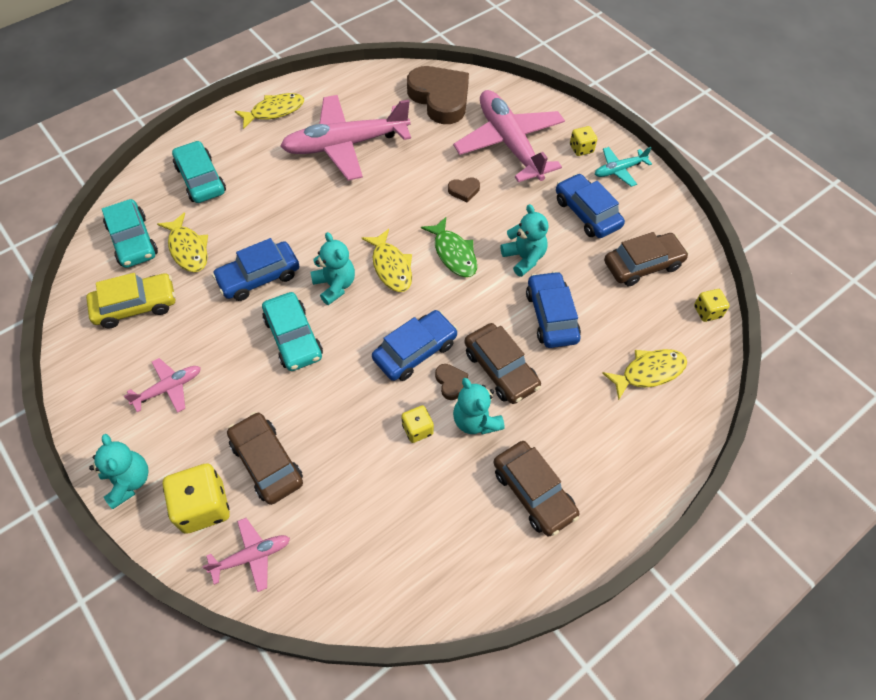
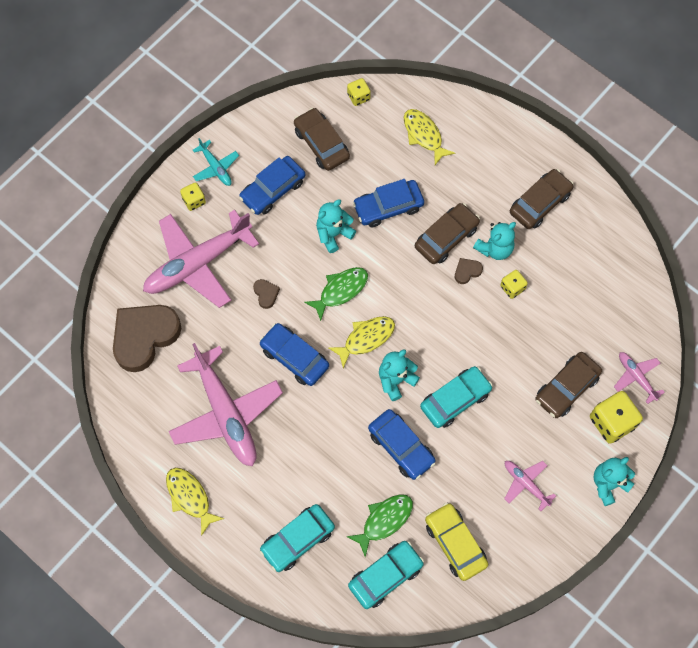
camera: 100 degrees left, 10 degrees up
(188, 249) = (384, 520): yellow fish -> green fish
(415, 351) = (445, 303): blue car -> blue car (294, 357)

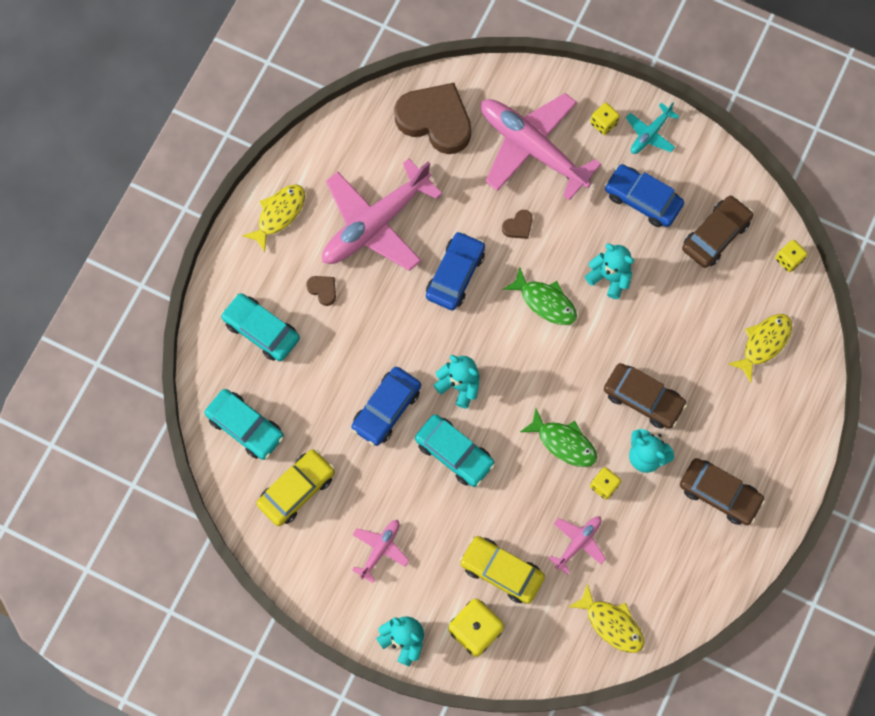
camera: 75 degrees right, 5 degrees up
(366, 339) = (497, 342): yellow fish -> yellow fish (611, 623)
(384, 520) = (303, 411): green fish -> green fish (563, 442)
(388, 207) = (660, 326): blue car -> none
(467, 271) = (608, 431): brown heart -> brown heart (323, 290)
(566, 388) = (501, 571): brown car -> yellow car
(636, 377) = (536, 647): pink plane -> pink plane (578, 543)

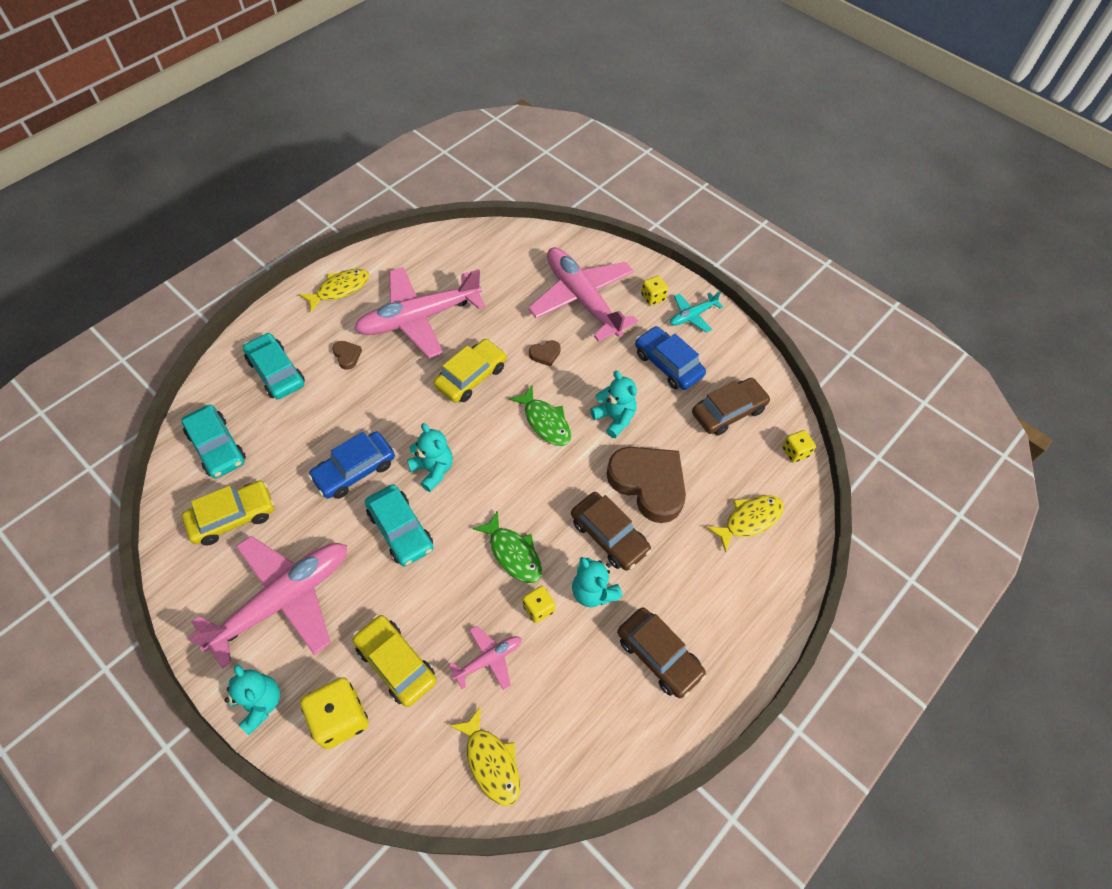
camera: 15 degrees right, 15 degrees down
(380, 549) = (283, 600): pink plane -> pink plane, size x2.16
(435, 121) = (506, 258): brown heart -> brown heart (648, 484)
(455, 274) = (471, 376): blue car -> yellow car

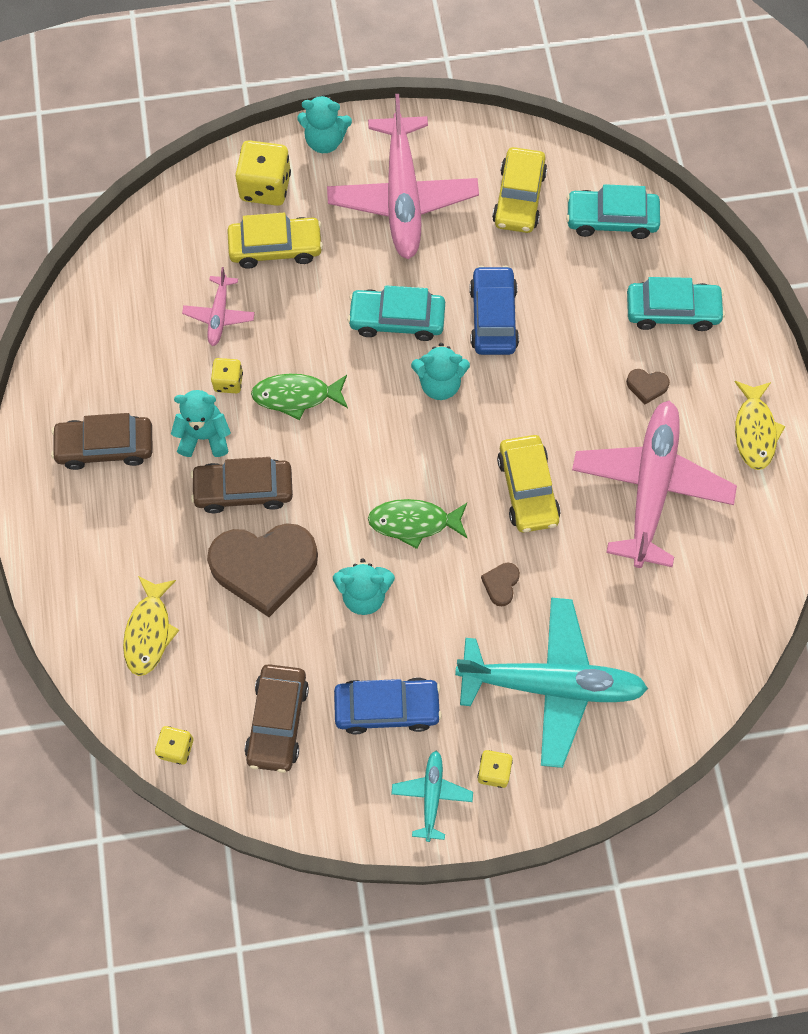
camera: 130 degrees right, 10 degrees up
(491, 762) = (140, 267): yellow fish -> none
(582, 299) = (550, 685): pink plane -> turquoise plane

